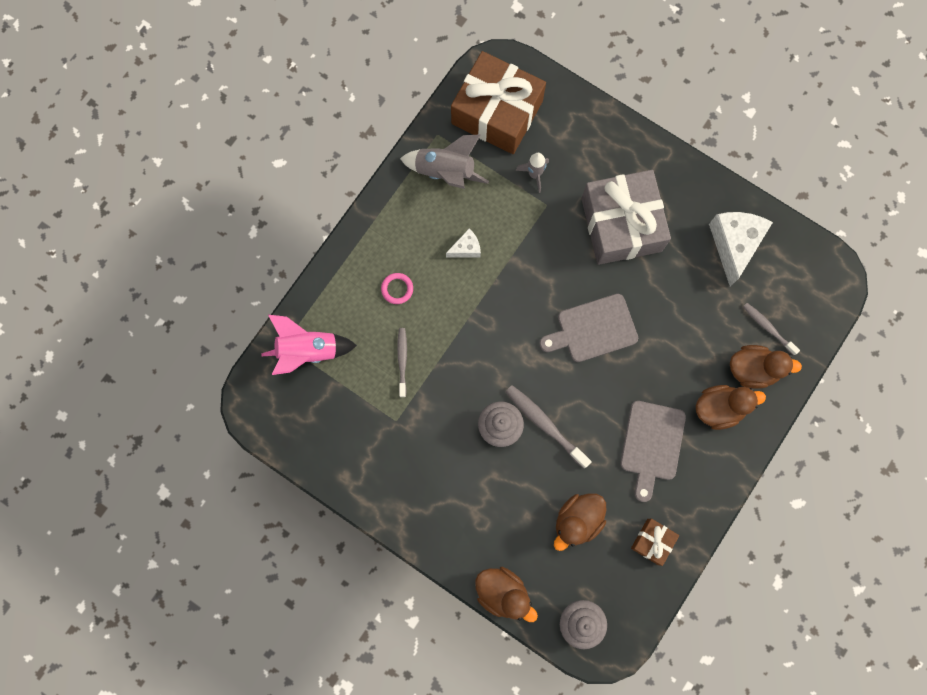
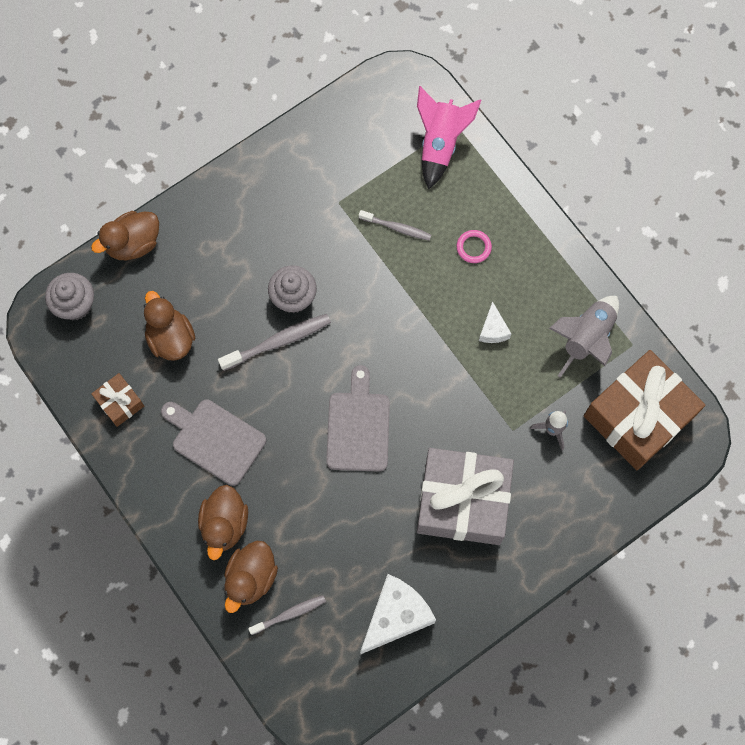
camera: 110 degrees right, 5 degrees down
(734, 245) = (396, 616): white cheese -> white cheese turned 75 degrees counterclockwise

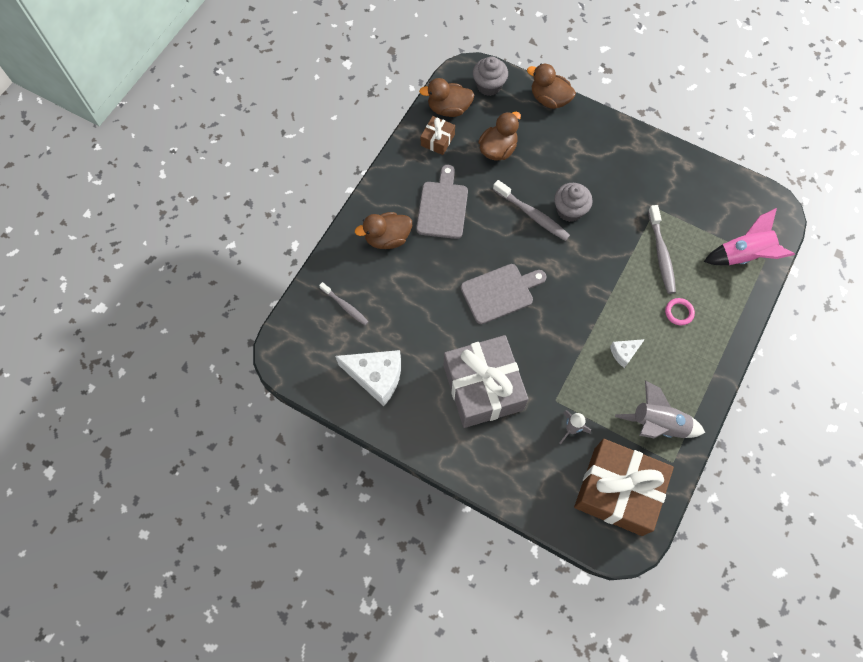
camera: 65 degrees right, 5 degrees down
(251, 578) = (359, 271): brown duck -> brown duck (448, 109)
(397, 228) = (661, 254): grey toothbrush -> grey toothbrush, size x1.54

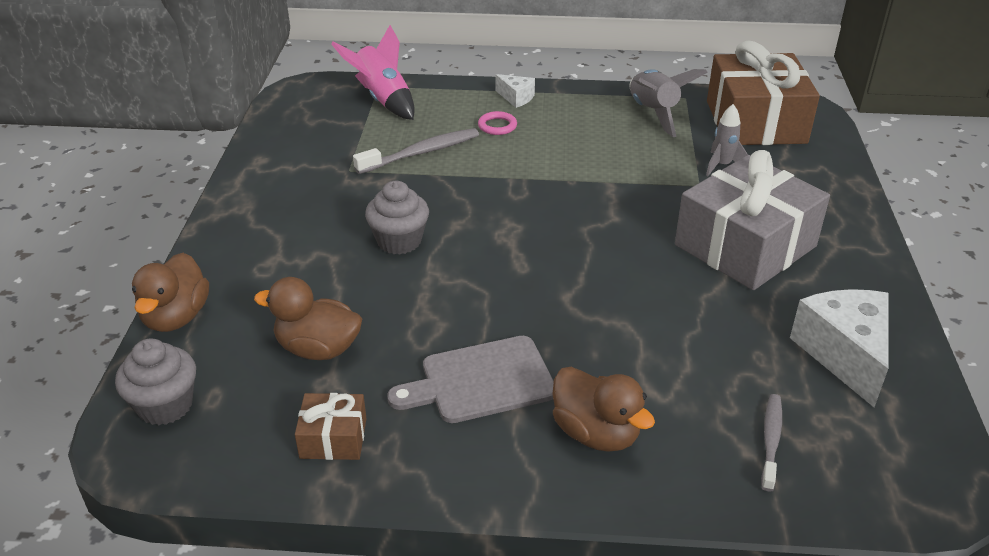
camera: 115 degrees left, 30 degrees down
(448, 109) = (246, 447): brown duck -> none
(500, 292) = (590, 270): grey cutting board -> none
(532, 215) = (431, 274): grey toothbrush -> none
(624, 353) = (587, 151): white cheese -> white cheese (516, 98)

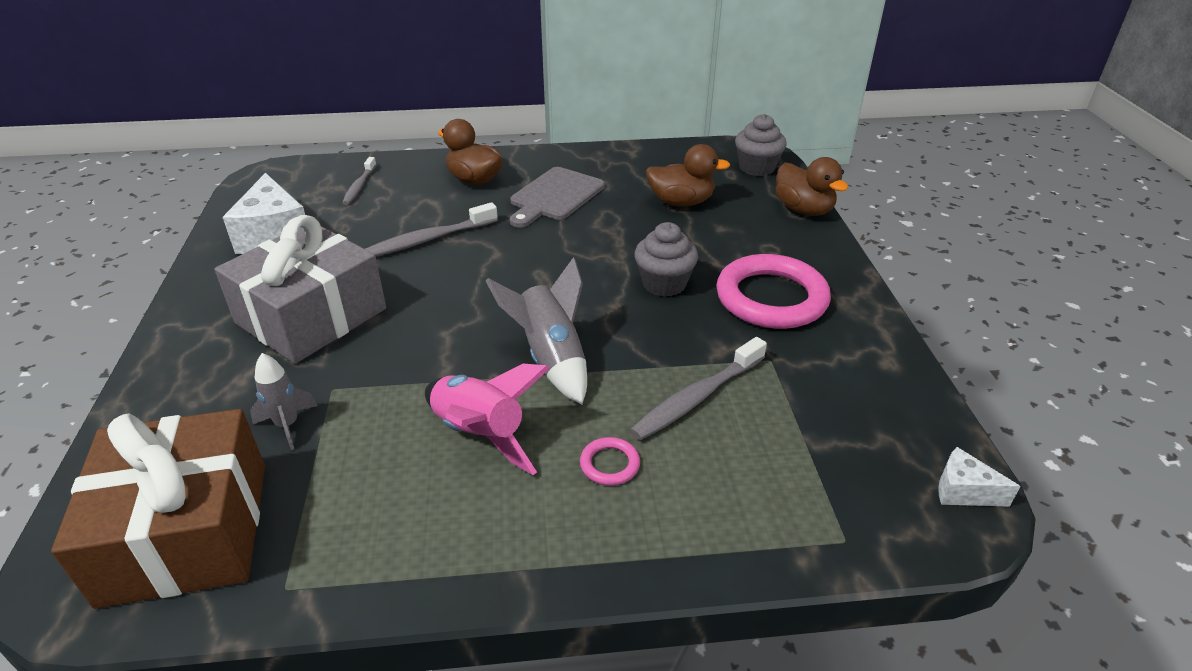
camera: 170 degrees right, 0 degrees up
(176, 317) = (803, 210): brown duck -> brown duck turned 150 degrees clockwise
(307, 217) = (771, 298): none -> pink ring
(333, 438) = (640, 164): brown gift -> none
(383, 99) = (815, 504): pink rocket -> pink rocket (480, 435)
(481, 381) = (555, 196): grey cutting board -> grey cutting board turned 150 degrees clockwise
(516, 98) = (595, 541): white cheese -> white cheese (963, 491)
(647, 325) = (428, 240): none -> grey toothbrush
(653, 114) = (357, 529): grey rocket -> grey rocket (551, 358)

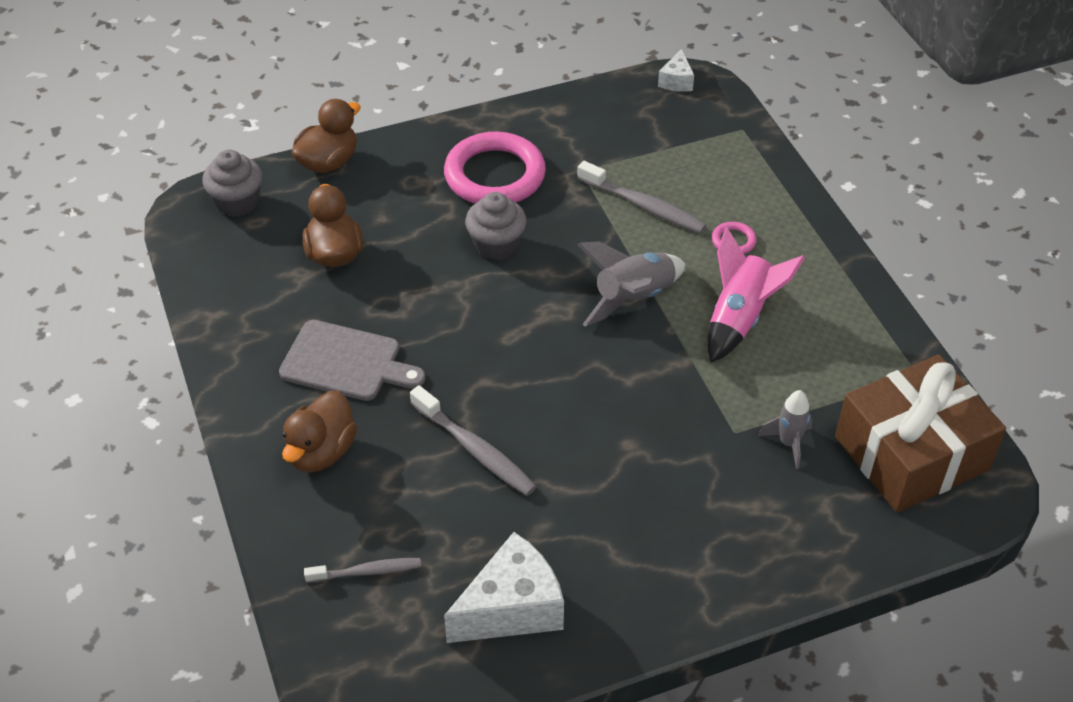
camera: 105 degrees left, 10 degrees up
(311, 316) = (645, 495): grey gift -> none

